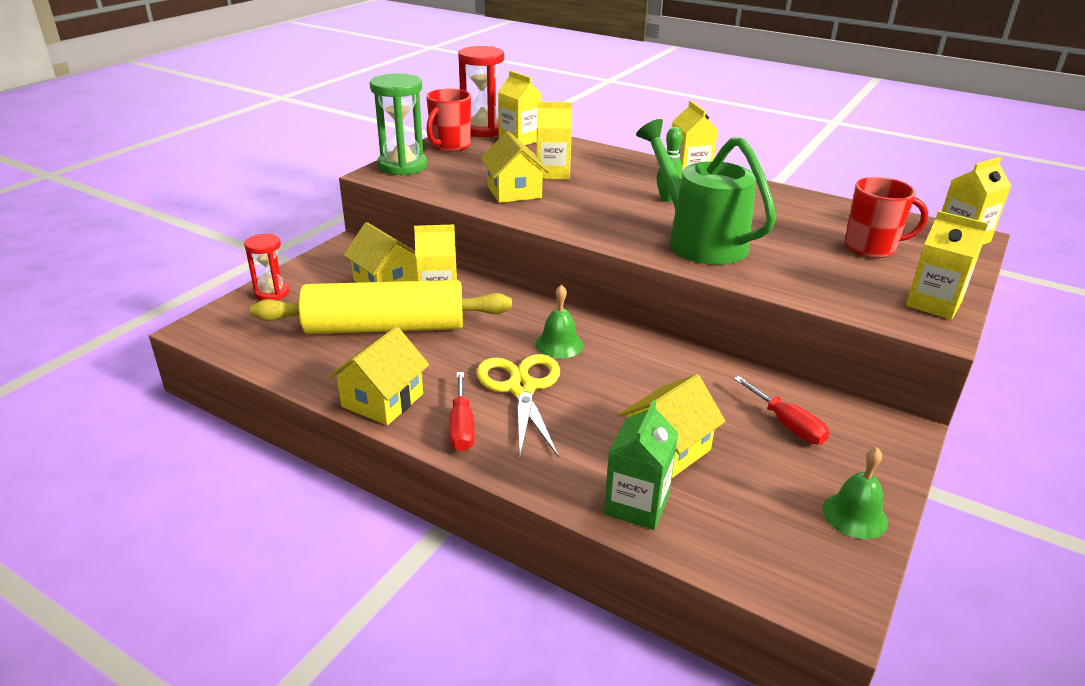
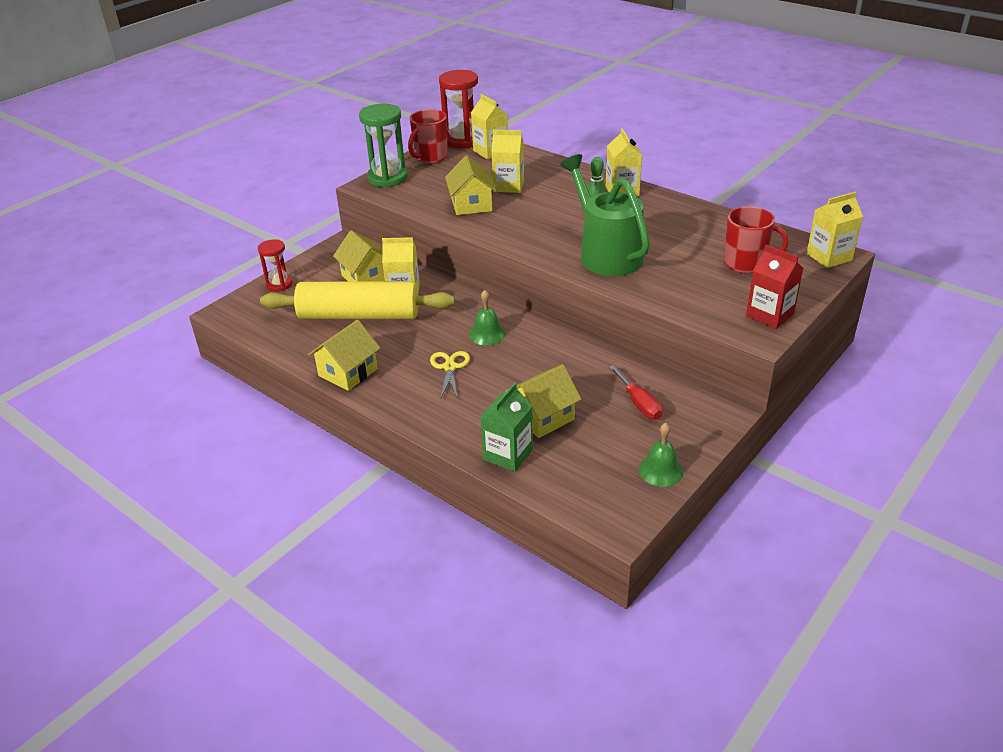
camera: 10 degrees right, 5 degrees up
(461, 427) = (400, 394): red screwdriver -> none
(521, 388) = (449, 367): yellow scissors -> yellow scissors, size x0.63
(933, 304) = (770, 315): yellow carton -> red carton

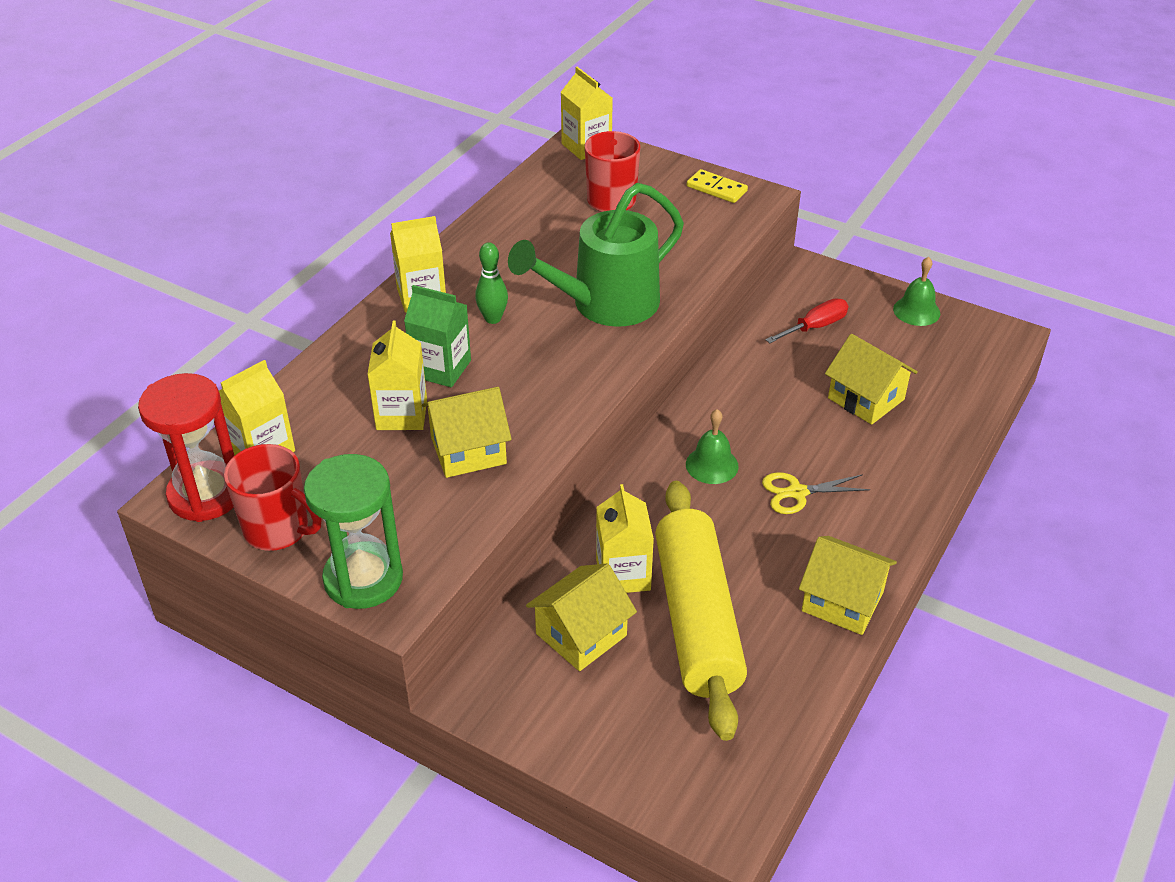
camera: 100 degrees left, 5 degrees up
(279, 284) = (622, 762): red hourglass -> none
(508, 454) = (941, 421): green carton -> green carton (441, 368)
(770, 315) = (716, 189): red carton -> yellow domino

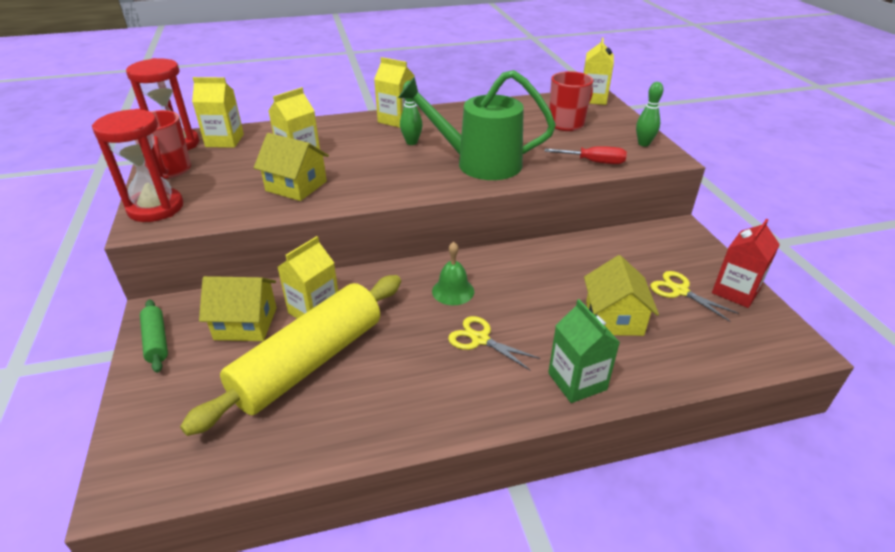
camera: 45 degrees right, 5 degrees down
(363, 579) = (155, 208): green hourglass -> red hourglass
(441, 368) = (350, 149): green carton -> green carton (577, 381)
(526, 716) = (156, 341): none -> green rolling pin
(716, 189) = (643, 144): yellow domino -> green bowling pin
(815, 327) = (638, 260): red screwdriver -> red screwdriver (594, 162)
(842, 601) = (405, 422): yellow house -> none
(879, 338) = (679, 291): none -> yellow scissors
(916, 311) = (735, 291): green bell -> red carton

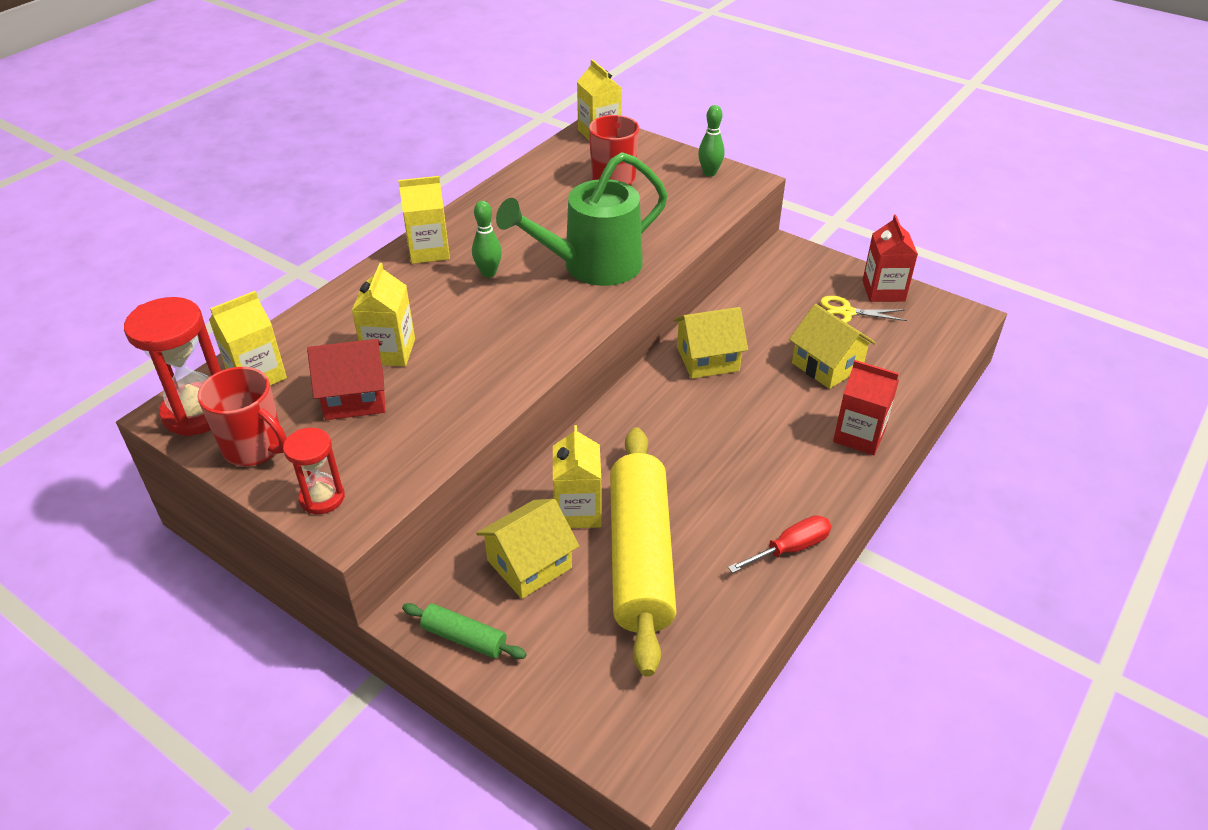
camera: 40 degrees left, 5 degrees up
(155, 208) = (322, 498): red hourglass -> red hourglass, size x0.60
(248, 170) = (354, 397): none -> red house
(296, 186) = (443, 387): yellow house -> yellow house (707, 359)
(453, 291) = (676, 416): green bell -> none
(480, 339) = (751, 446): yellow scissors -> none
(577, 381) = (859, 435): green carton -> red carton
(594, 162) = (693, 215): red screwdriver -> red screwdriver (790, 548)

